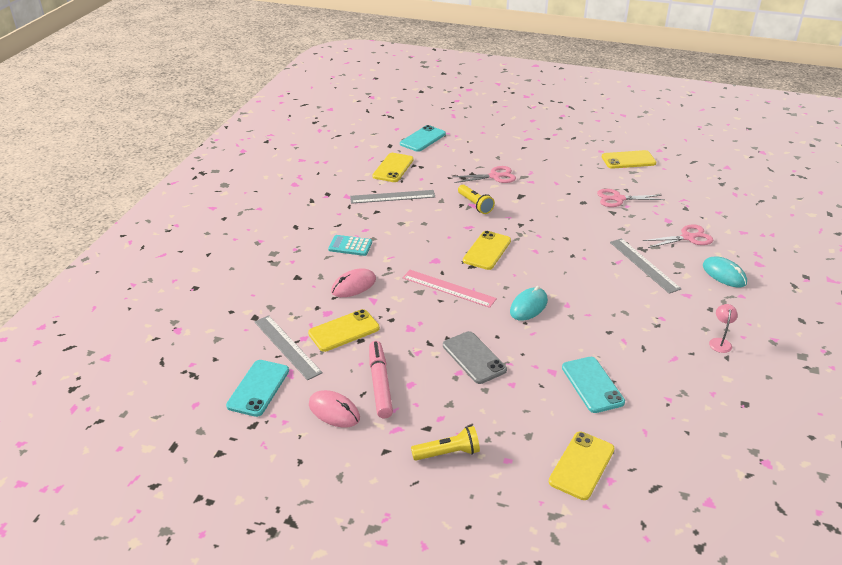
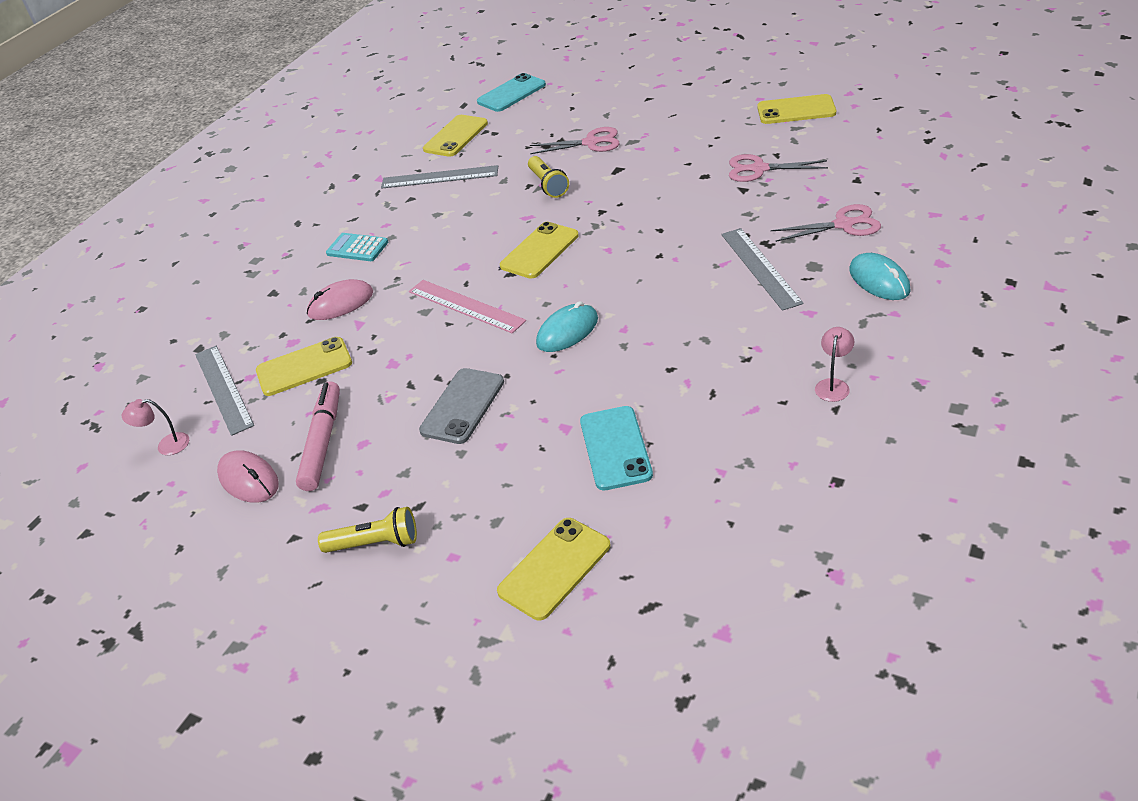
camera: 15 degrees right, 5 degrees up
(258, 388) = (166, 445): turquoise phone -> pink lamp
(474, 357) = (463, 406): grey phone -> grey phone turned 45 degrees clockwise

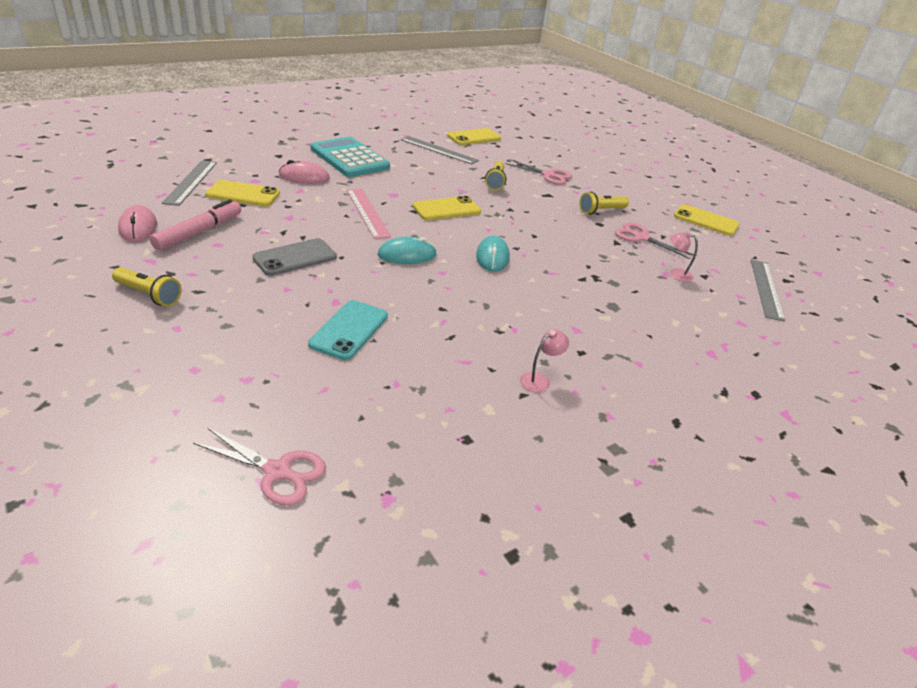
camera: 20 degrees right, 5 degrees down
(166, 445) = (126, 190): pink lamp -> pink lamp (676, 274)
(357, 248) = (349, 158): turquoise calculator -> turquoise calculator, size x1.96
(511, 93) = (532, 133): turquoise phone -> none
(554, 568) = (220, 371): yellow phone -> none
(689, 158) = (601, 211): none -> yellow flashlight
(760, 268) = (574, 288): grey ruler -> grey ruler (766, 289)
(843, 224) = (663, 295): pink scissors -> pink scissors (277, 471)
(879, 280) = (651, 338): turquoise mouse -> turquoise mouse (492, 257)

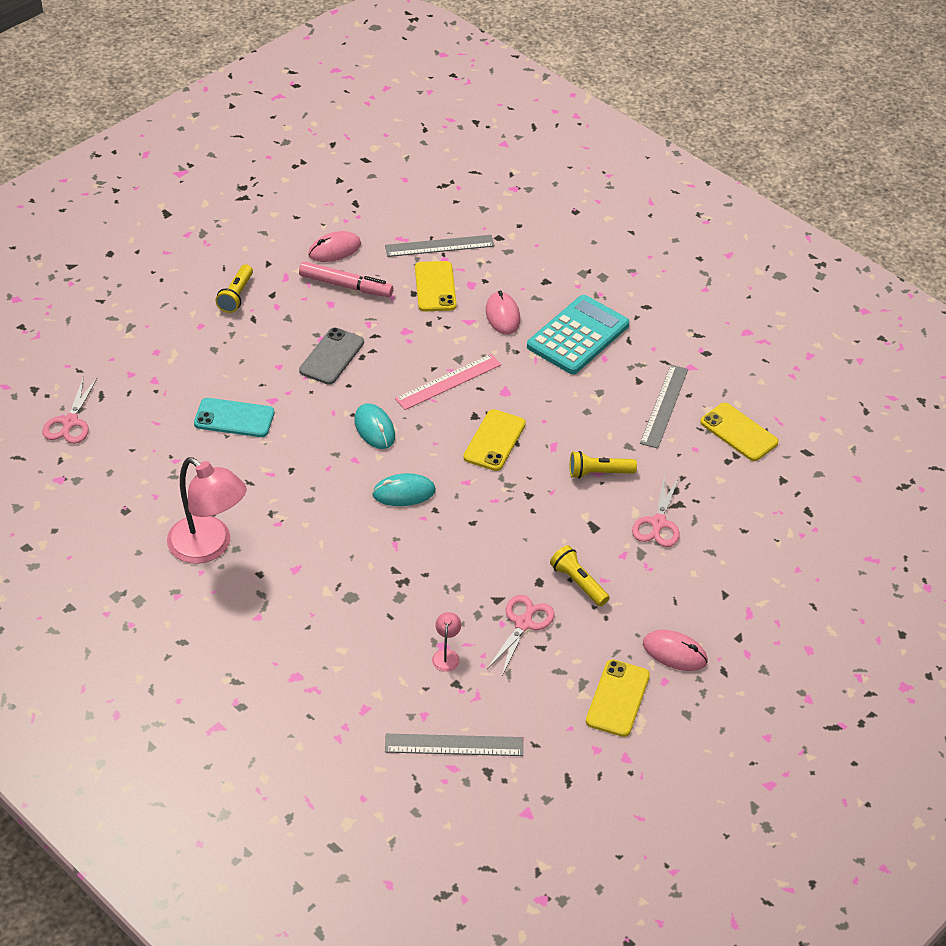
camera: 80 degrees right, 10 degrees up
(295, 258) = (331, 356): grey phone -> grey phone turned 75 degrees clockwise
(446, 209) = (494, 440): yellow phone -> yellow phone turned 60 degrees clockwise
(539, 380) = (209, 547): pink lamp -> pink lamp, size x2.41
(663, 195) = (674, 652): none -> pink mouse

